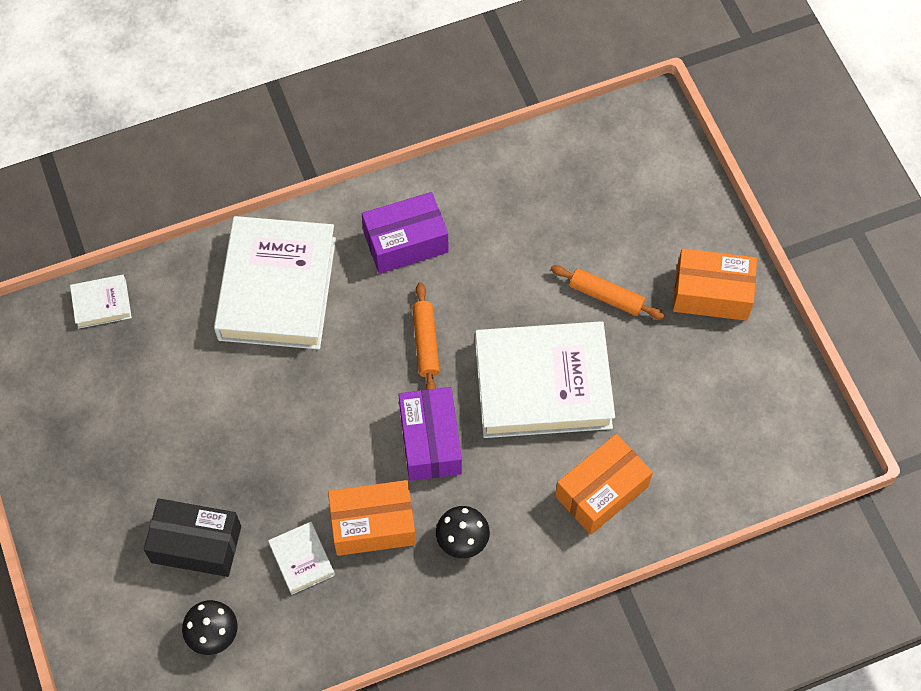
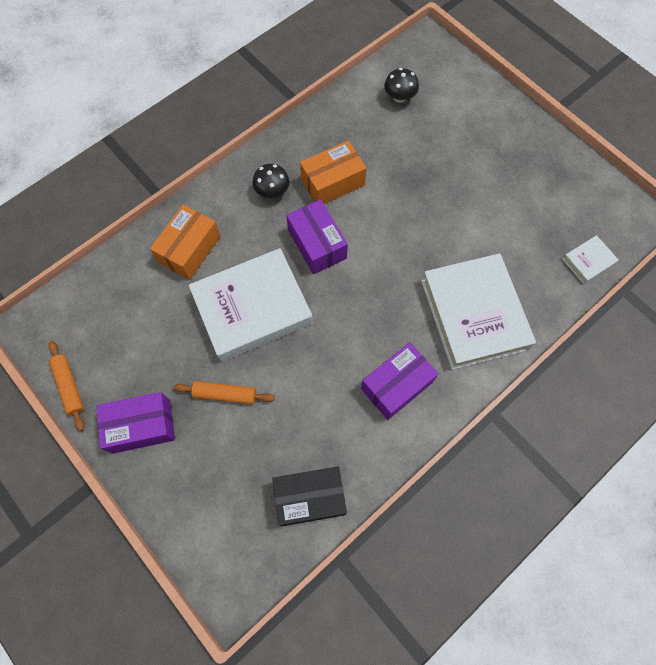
camera: 160 degrees right, 5 degrees up
(196, 544) = (435, 138): black box -> black box (310, 497)
(302, 560) = (367, 150): white book -> none
(426, 343) = (348, 311): orange rolling pin -> orange rolling pin (69, 386)
(711, 294) = (141, 426): orange box -> purple box

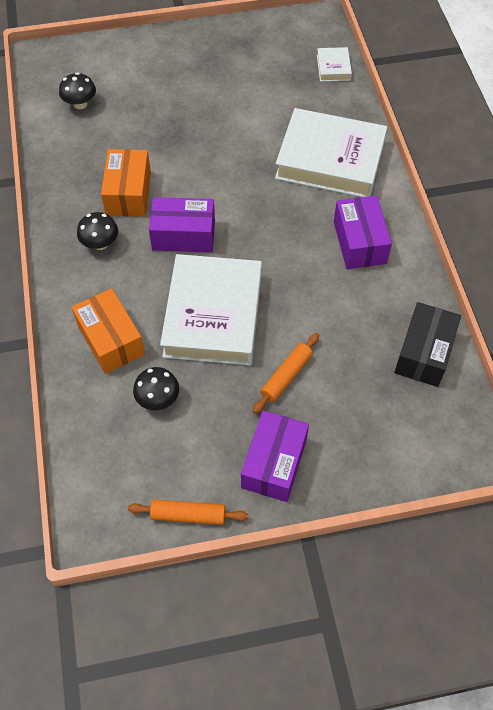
camera: 60 degrees left, 10 degrees down
(156, 311) = (158, 399): none -> black mushroom

